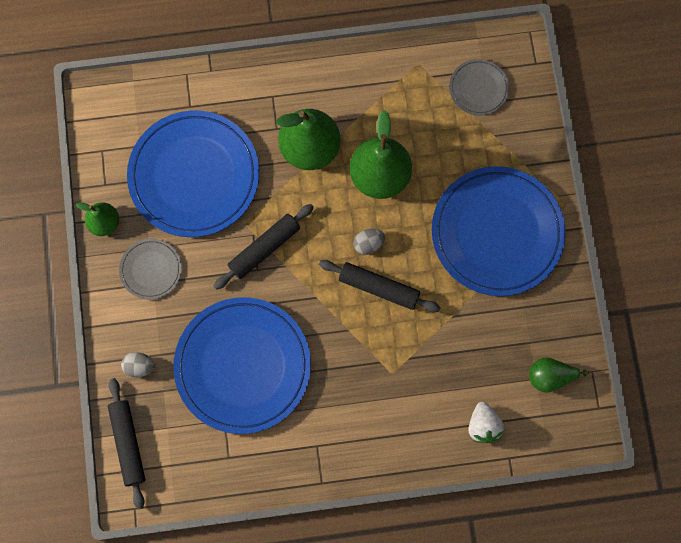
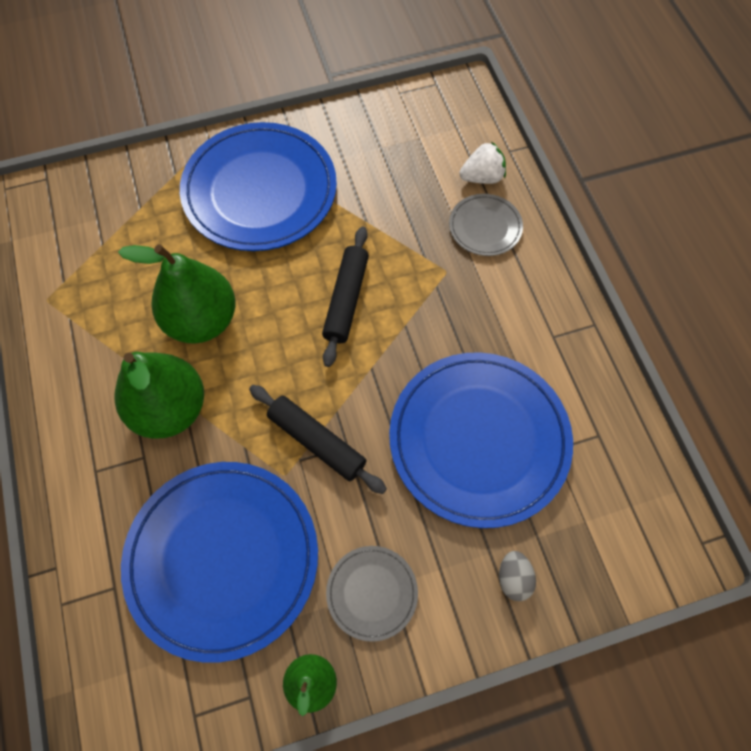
camera: 100 degrees left, 10 degrees down
(128, 443) = (622, 571): black rolling pin -> none
(368, 244) = (292, 319): grey egg -> none
(478, 88) = (79, 230): grey plate -> grey plate (485, 227)
(550, 376) = (414, 126): green pear -> none

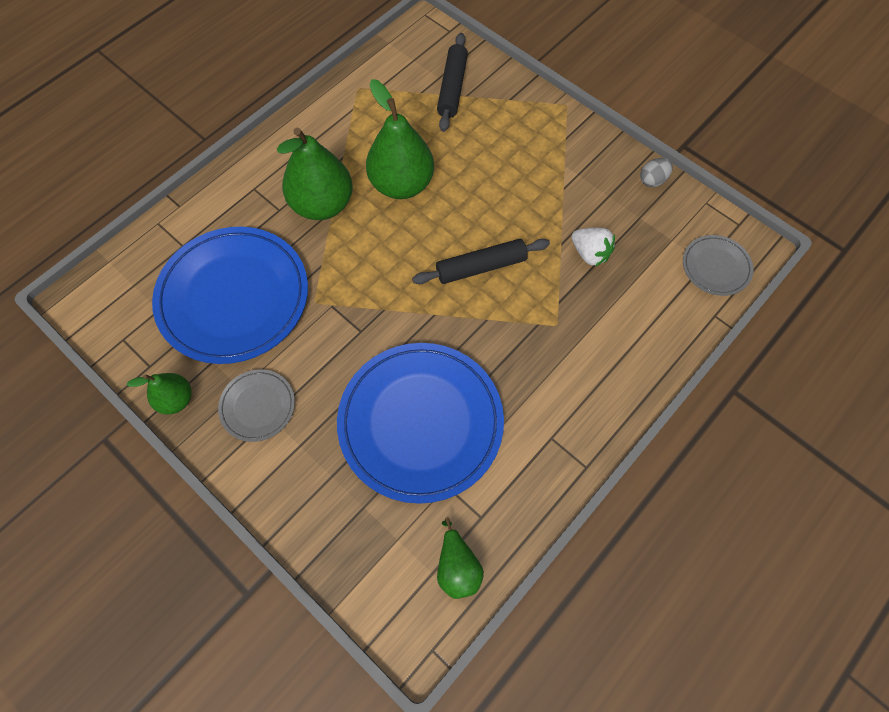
camera: 60 degrees right, 0 degrees up
(260, 191) = (535, 159): blue plate -> none
(317, 441) = (352, 309): black rolling pin -> black rolling pin (452, 88)
(482, 177) = (669, 307): white strawberry -> white strawberry (590, 253)
(485, 227) = (621, 333): grey plate -> grey plate (716, 267)
(513, 578) = (320, 503): grey egg -> grey egg (652, 180)
(636, 481) = (457, 567): none -> green pear

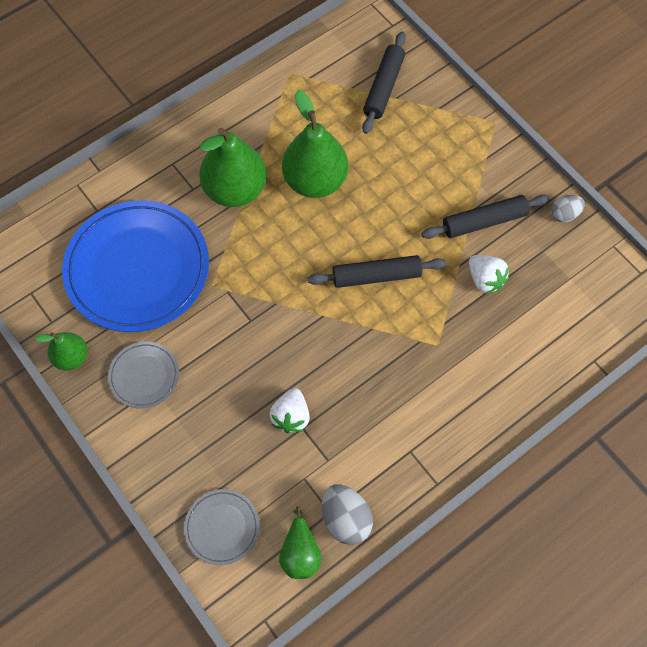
camera: 10 degrees right, 0 degrees up
(420, 423) = (291, 416): blue plate -> white strawberry
(498, 522) = (345, 519): none -> grey egg
(576, 198) = (484, 221): none -> black rolling pin
(716, 267) = (606, 313): grey plate -> grey plate (222, 527)

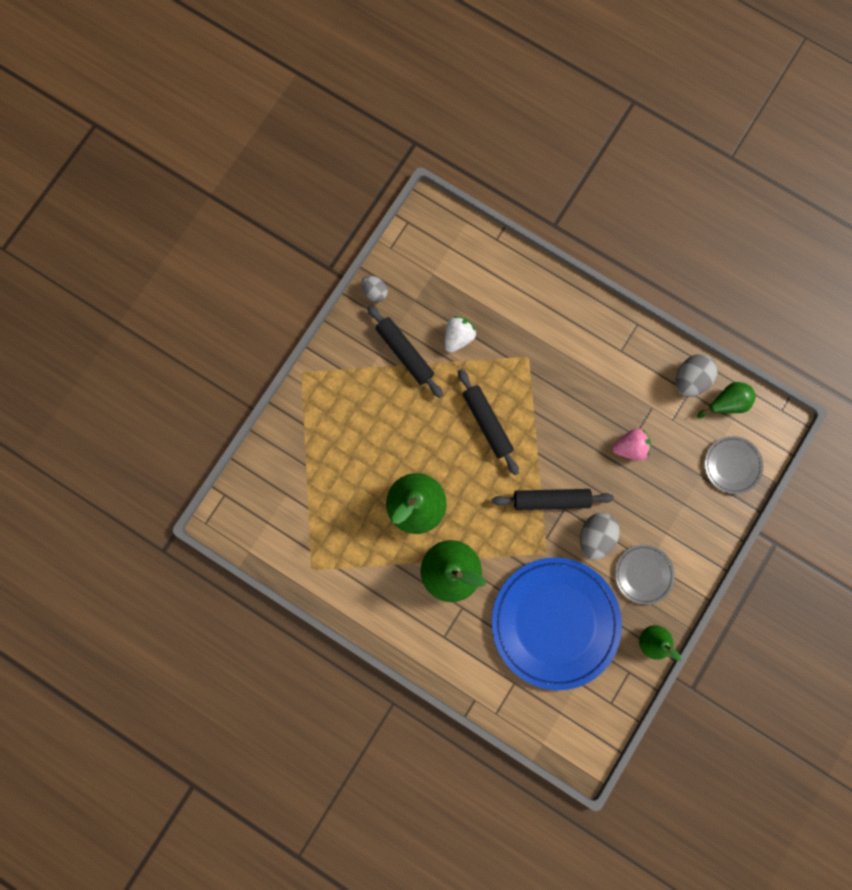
camera: 110 degrees left, 15 degrees up
(207, 341) = (595, 536): none -> grey egg
(291, 416) = (630, 447): white strawberry -> pink strawberry
(384, 87) = (298, 479): black rolling pin -> black rolling pin (551, 499)

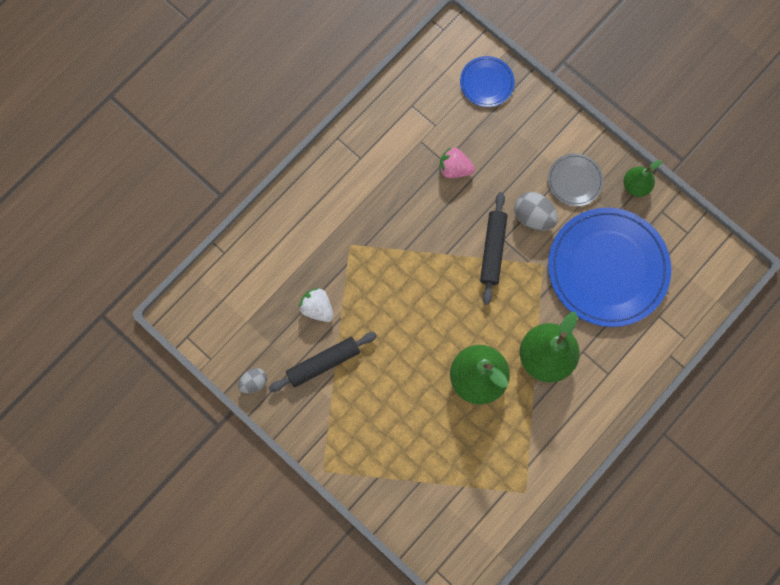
camera: 80 degrees left, 5 degrees down
(487, 423) = (408, 296): black rolling pin -> none
(630, 447) = (454, 169): pink strawberry -> pink strawberry turned 75 degrees counterclockwise
(689, 379) = (400, 103): grey egg -> none
(726, 403) = (428, 75): green pear -> none
(732, 465) = (486, 83): grey plate -> blue plate

